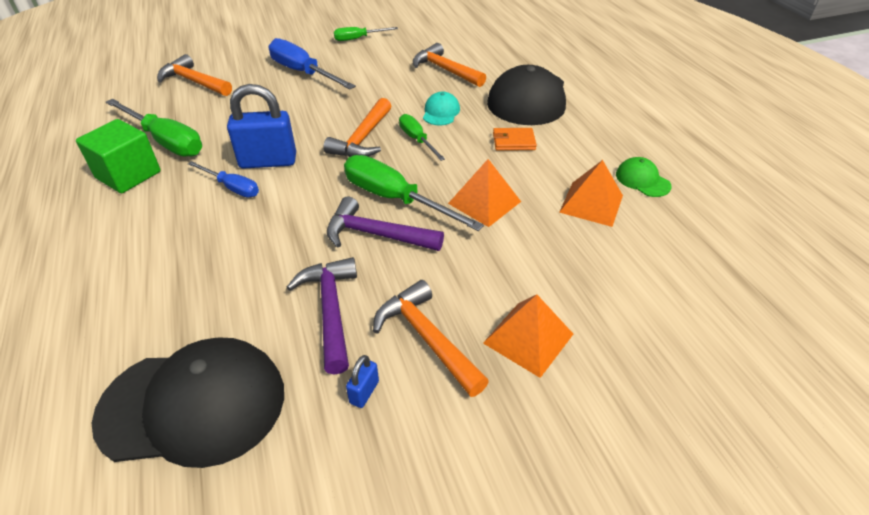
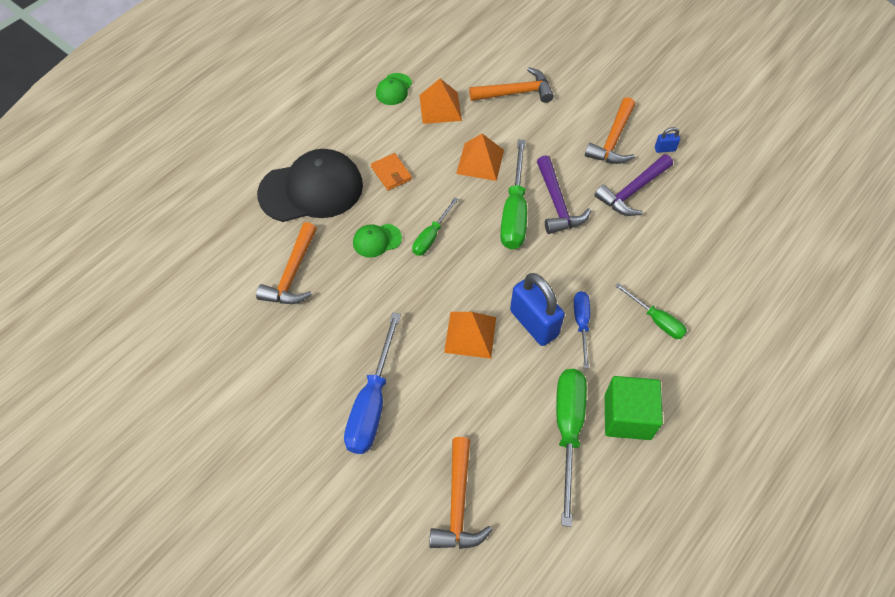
camera: 120 degrees left, 15 degrees up
(193, 405) = (733, 212): black cap -> none
(358, 39) = (258, 399): green screwdriver -> green screwdriver (656, 320)
(363, 139) = (455, 275): orange hammer -> orange hammer (516, 92)
(441, 112) = (377, 240): turquoise cap -> green cap
(528, 338) = (577, 101): orange pyramid -> orange pyramid (470, 334)

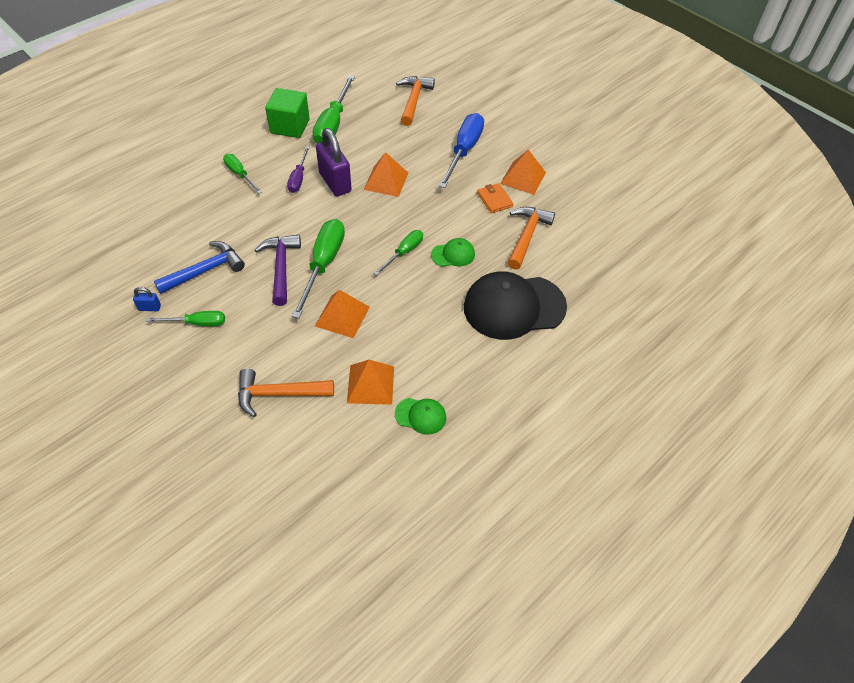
camera: 175 degrees left, 5 degrees down
(291, 364) = (523, 178): none -> orange pyramid
(391, 173) = (434, 314): orange wallet -> orange wallet (494, 200)
(394, 89) = (421, 416): green cap -> green cap turned 75 degrees clockwise
(533, 323) = (335, 182): blue padlock -> purple padlock
(581, 324) = (298, 178): blue screwdriver -> purple screwdriver
(613, 140) = (197, 323): orange hammer -> green screwdriver
(632, 191) = (205, 270): purple hammer -> blue hammer

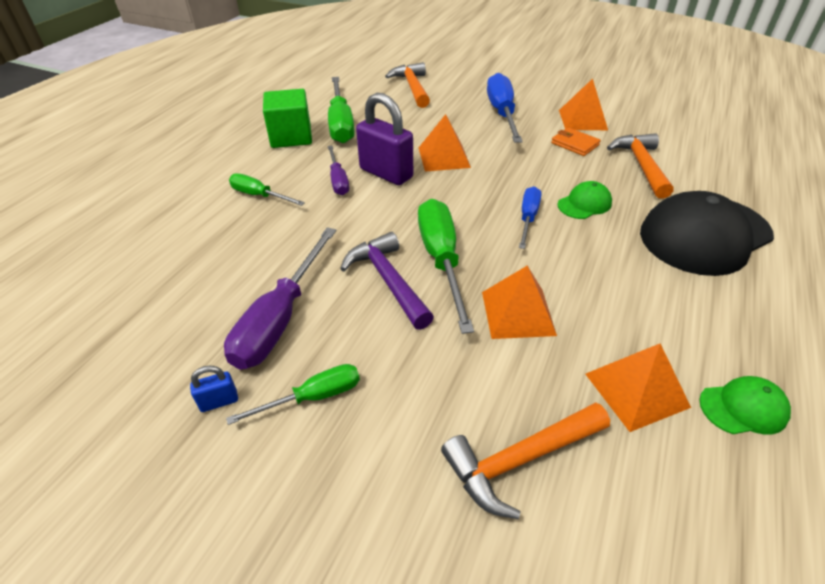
camera: 20 degrees left, 10 degrees down
(205, 270) = (280, 318): blue hammer -> purple screwdriver
(404, 252) = (528, 218): green screwdriver -> blue screwdriver

